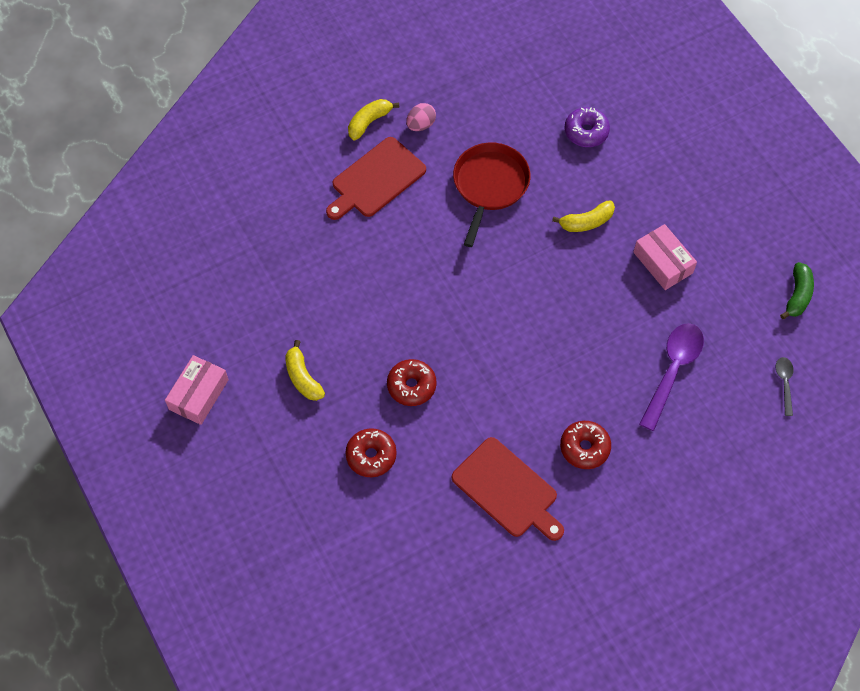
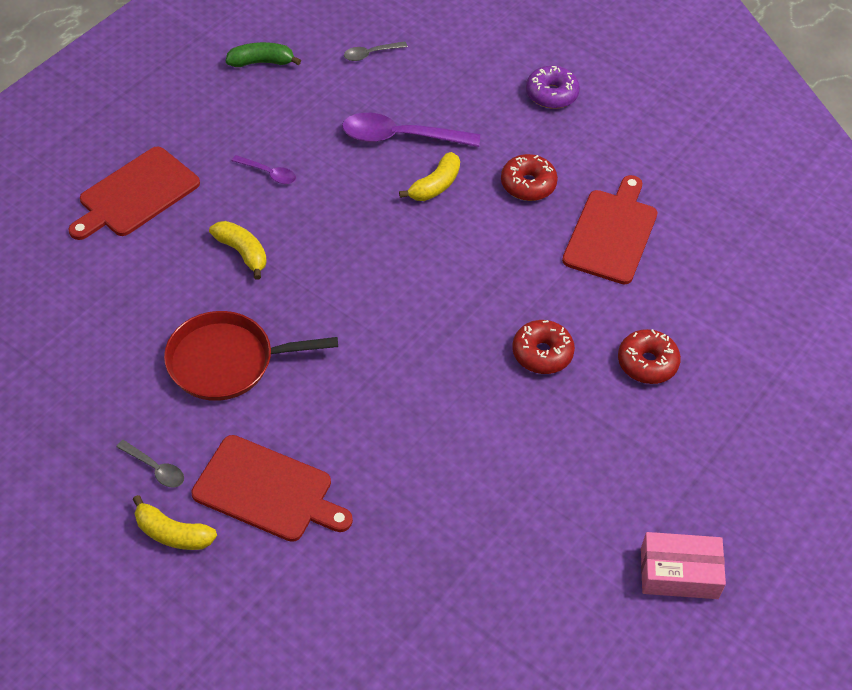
camera: 115 degrees left, 10 degrees down
(303, 378) = (592, 466): yellow banana -> yellow banana (435, 185)
(421, 125) = (155, 468): pink egg -> grey spoon
(586, 132) = (105, 286): purple donut -> purple donut (551, 94)
(663, 262) = (269, 173): pink box -> purple spoon
(670, 170) = (136, 194): none -> red cutting board

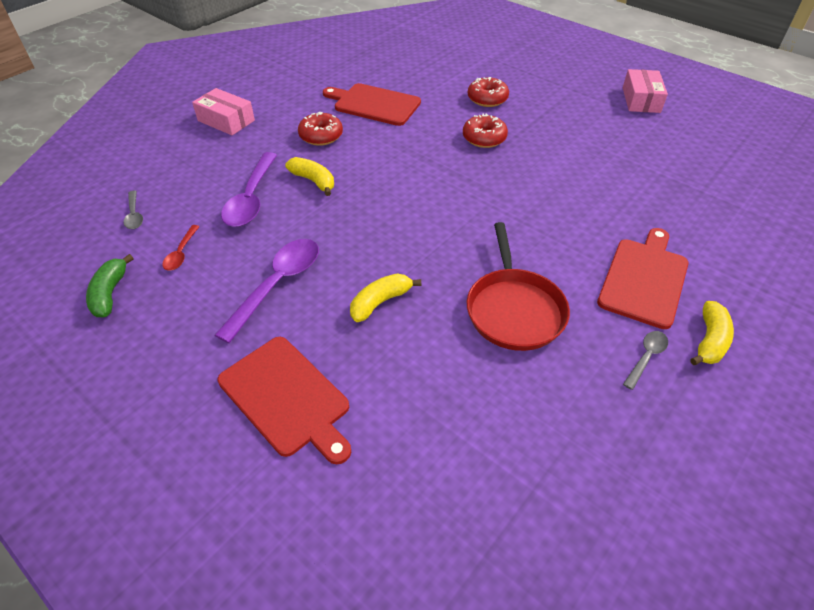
camera: 85 degrees left, 5 degrees down
(269, 173) = (277, 285): purple spoon -> purple spoon, size x1.98
(314, 98) = (181, 253): none -> red spoon
(551, 94) = (226, 120): purple donut -> pink box

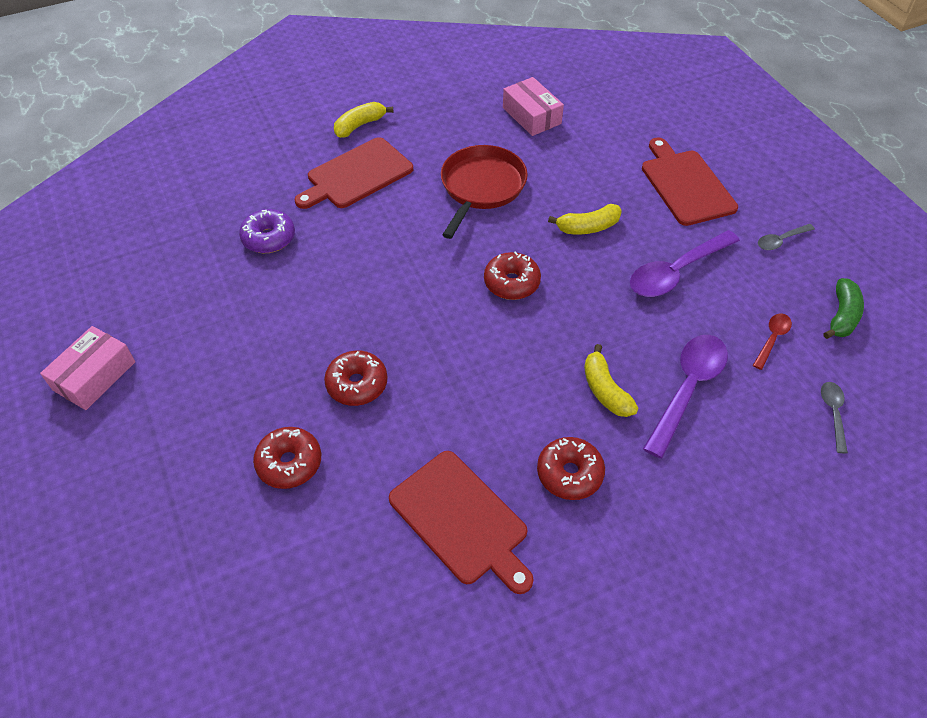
camera: 155 degrees left, 5 degrees up
(226, 120) = (707, 572): pink box -> pink box (531, 116)
(423, 229) = (511, 283): none -> red donut
(646, 357) = (414, 130): grey spoon -> grey spoon (780, 240)
(647, 200) = (269, 238): none -> purple donut

